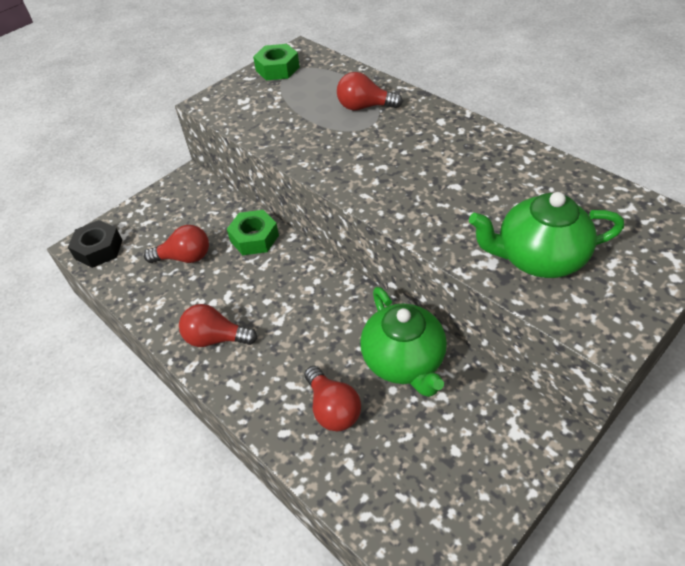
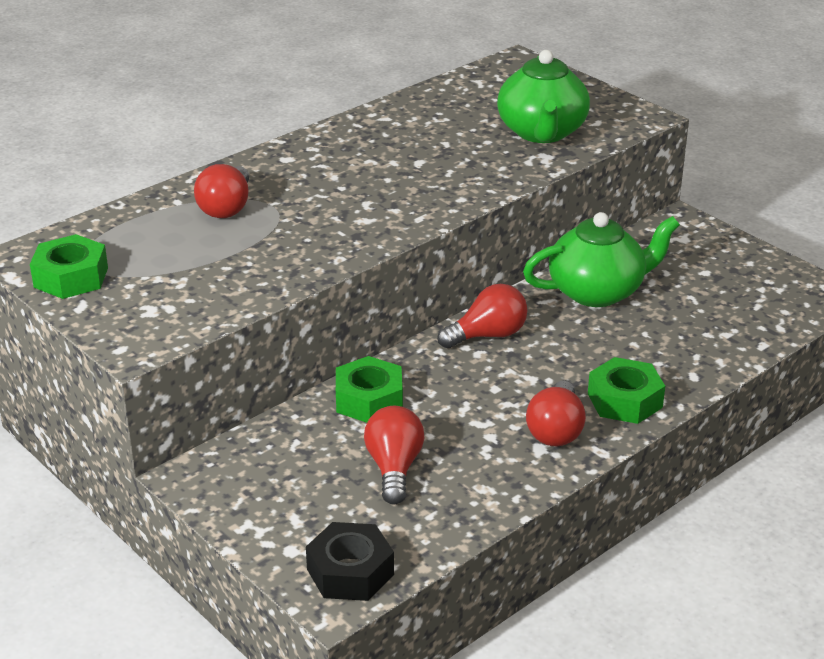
camera: 90 degrees left, 15 degrees down
(250, 381) = (625, 400): none -> green nut
(332, 408) = (661, 341): red light bulb -> red light bulb (487, 335)

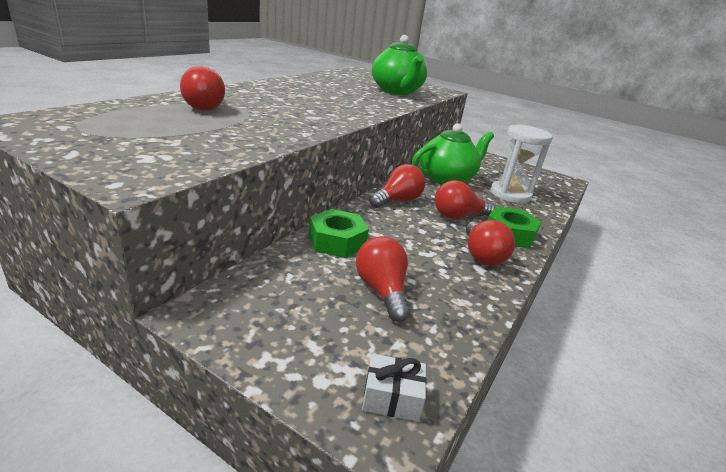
camera: 20 degrees left, 5 degrees down
(71, 277) = (63, 136): green nut -> none
(350, 572) = (392, 398): black nut -> white gift
(565, 365) = (458, 216): none -> red light bulb
(689, 326) = (510, 194): none -> white hourglass

